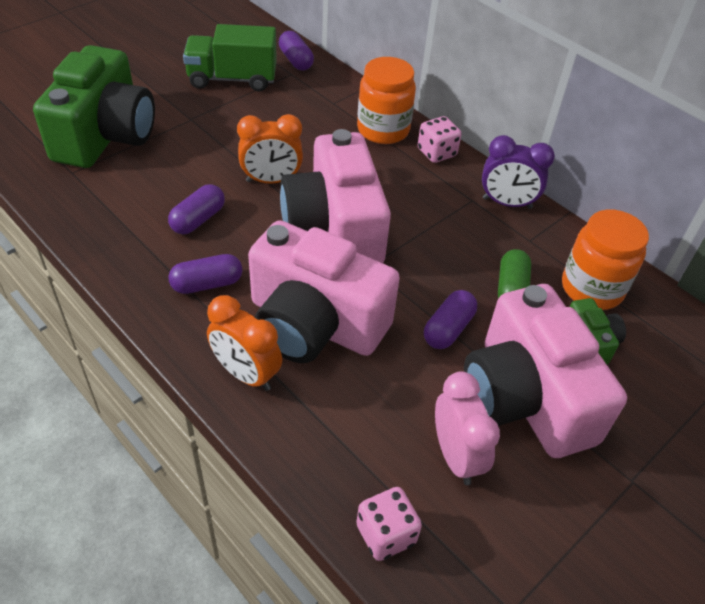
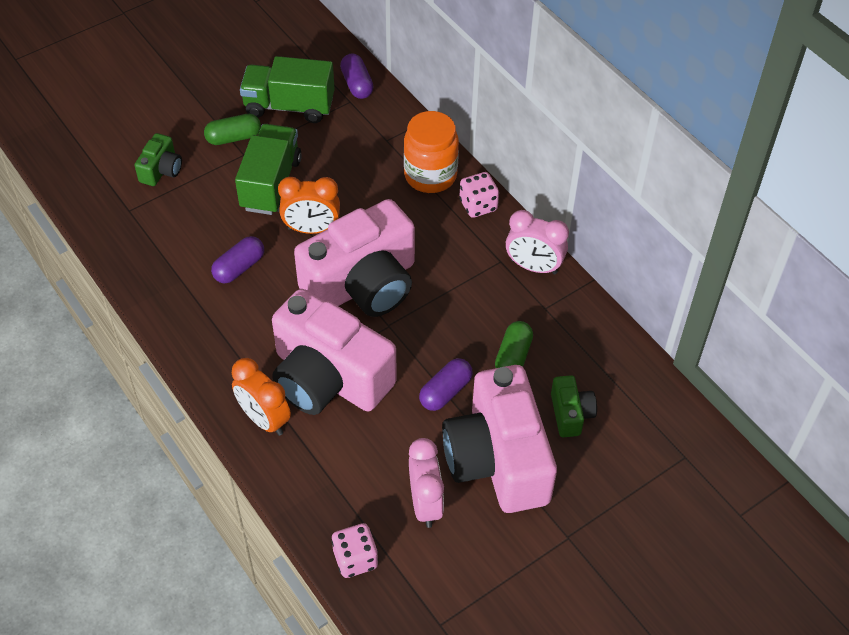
camera: 10 degrees right, 5 degrees up
(105, 135) = (161, 170): green camera -> green camera, size x0.44
(179, 106) = (233, 138): none -> green capsule
(207, 284) = (240, 333): purple capsule -> none
(222, 143) = (271, 184): none -> green truck
(335, 228) = (363, 284): pink camera -> pink camera turned 120 degrees counterclockwise
(507, 203) = (533, 267): purple clock -> pink clock
(592, 288) = (589, 362): orange jar -> none

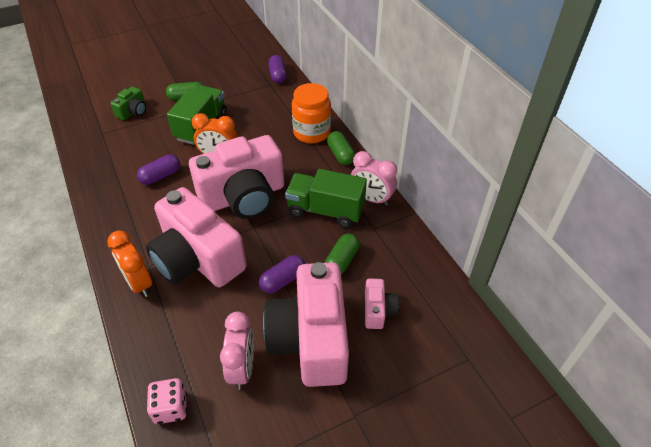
camera: 10 degrees right, 5 degrees down
(289, 106) = (229, 84): green truck -> green truck (325, 210)
(478, 205) = (340, 154): pink dice -> green capsule
(570, 414) = (378, 310): green camera -> pink camera

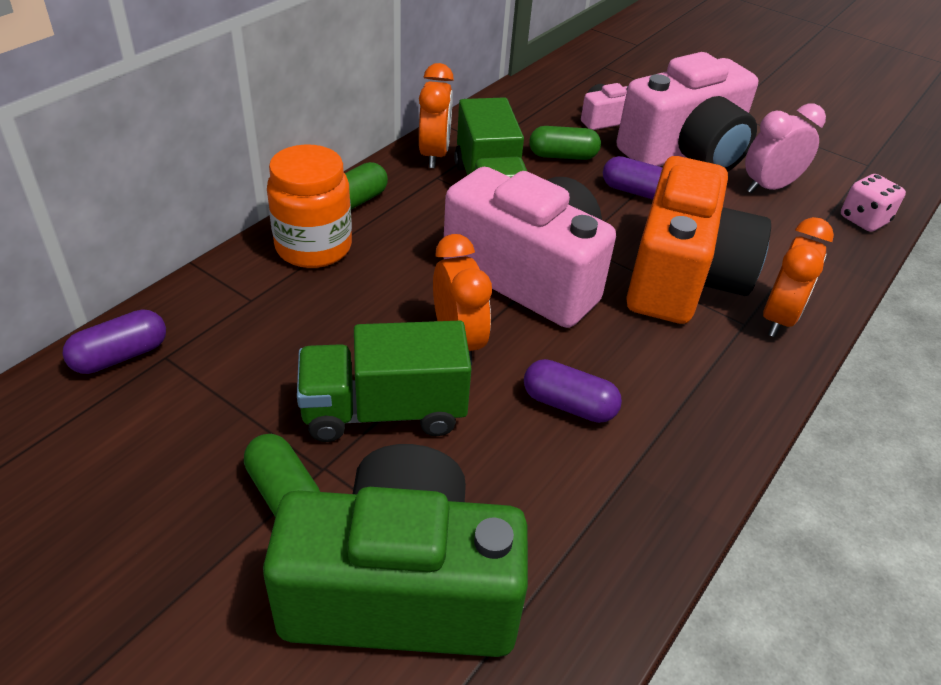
camera: 120 degrees left, 5 degrees down
(133, 112) = (401, 588): green camera -> green camera, size x2.28
(197, 259) = (682, 277): pink camera -> orange camera
(371, 199) = (434, 155): pink clock -> orange clock

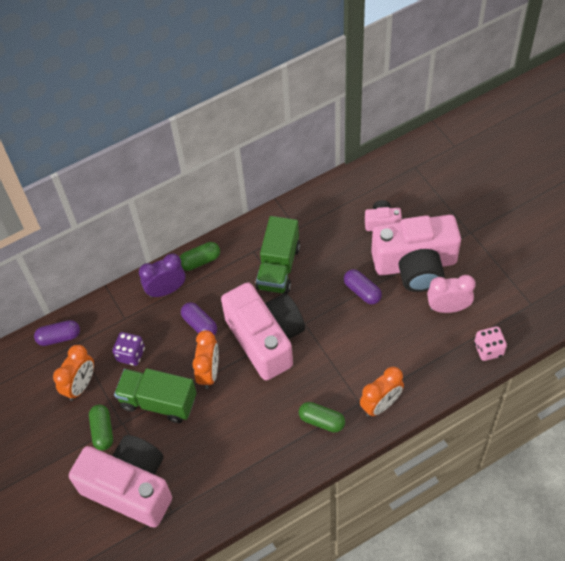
camera: 30 degrees right, 15 degrees up
(288, 349) = (131, 354): none -> purple dice
(313, 247) = (166, 290): orange jar -> purple clock
(401, 588) = (130, 487): green camera -> pink camera
(434, 155) = (260, 232): orange clock -> orange clock (80, 385)
(562, 156) = (336, 250): green capsule -> green capsule (321, 421)
(569, 405) = (241, 424): purple capsule -> purple capsule (200, 325)
(682, 277) = (347, 363): orange camera -> none

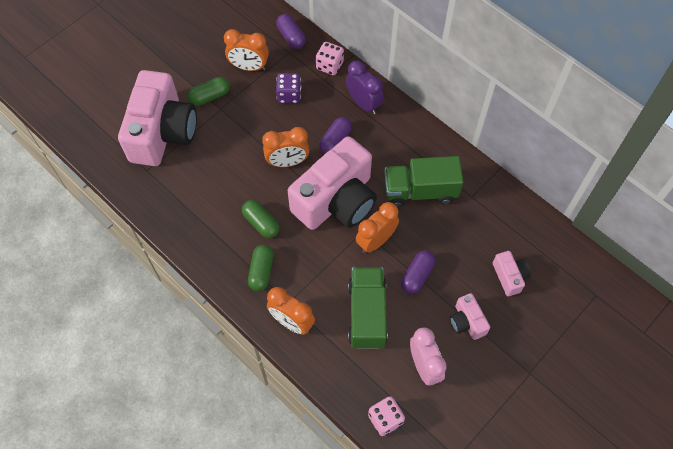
camera: 70 degrees right, 5 degrees up
(110, 309) = (329, 65): none -> pink dice
(158, 402) = (248, 130): green truck -> green truck (367, 314)
(200, 261) = (404, 122): green capsule -> green capsule (261, 223)
(318, 315) = (376, 241): none -> orange clock
(415, 265) = (467, 322): pink camera -> pink camera, size x0.44

